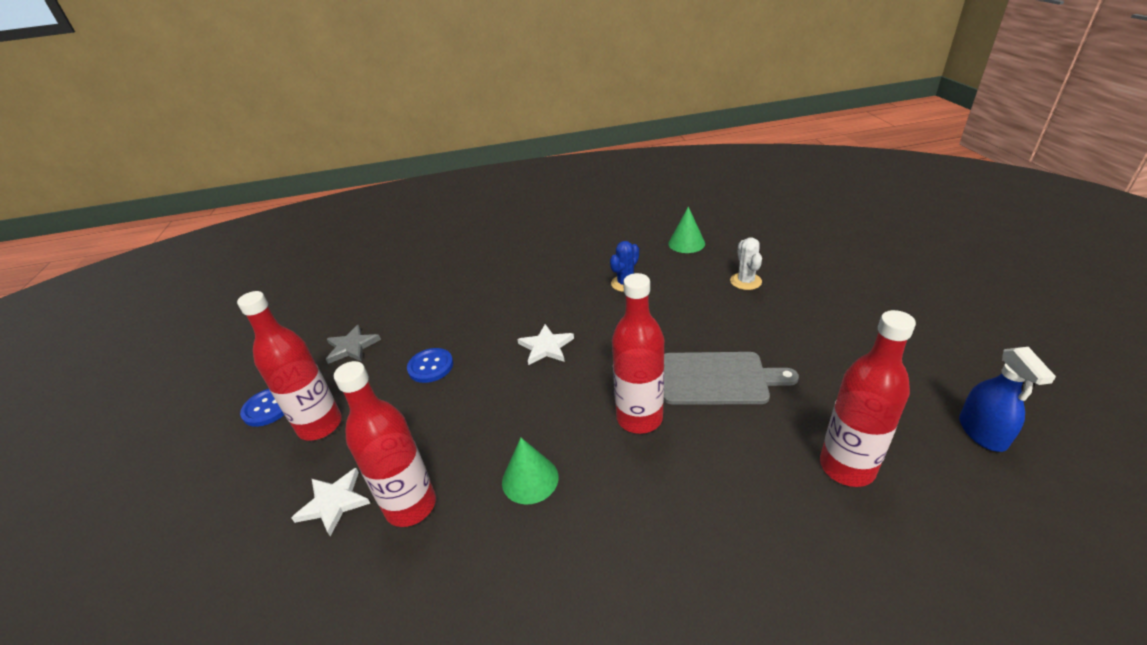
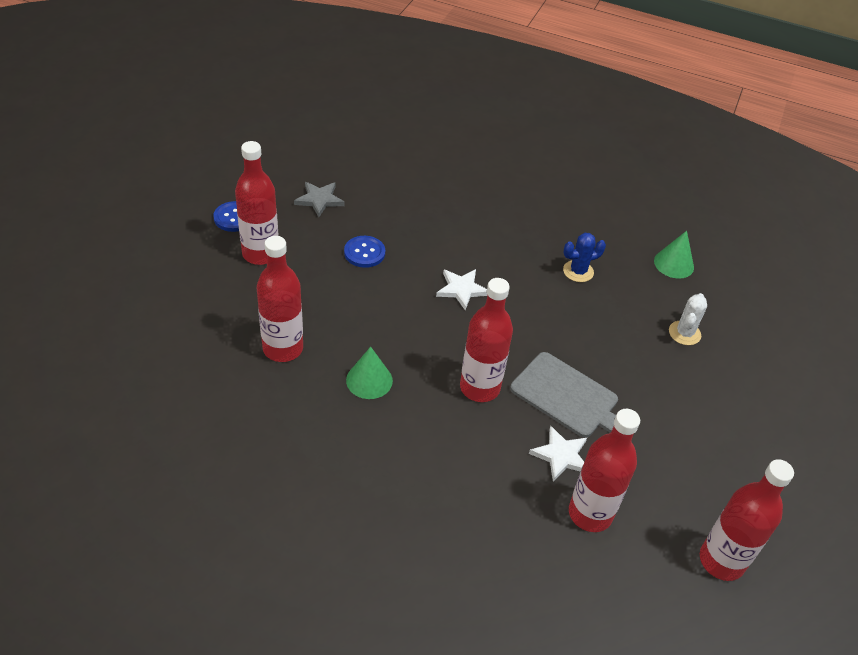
camera: 25 degrees right, 10 degrees up
(333, 502) = (238, 316): white star -> white star (561, 455)
(982, 432) = (721, 561): blue spray bottle -> red bottle

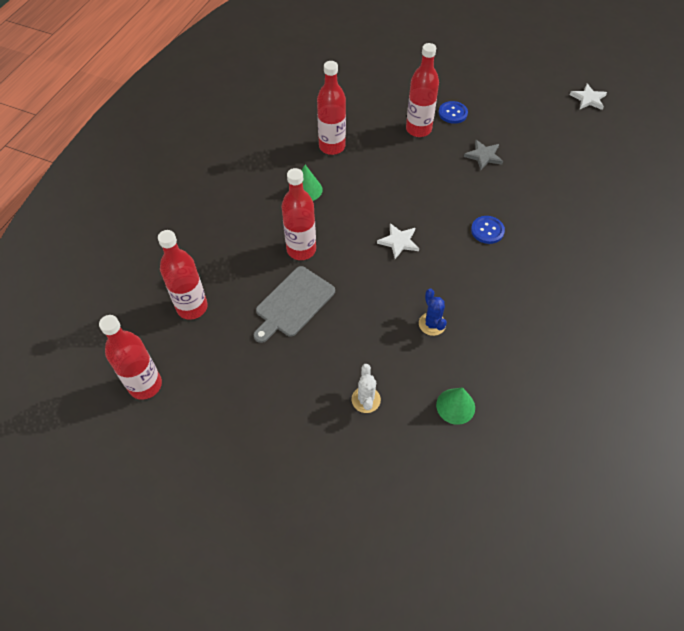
camera: 95 degrees right, 10 degrees up
(364, 253) = (429, 184): blue button -> blue button (487, 230)
(561, 455) = (240, 294): white star -> white star (588, 99)
(684, 333) = (366, 399): white cactus -> white cactus turned 60 degrees clockwise

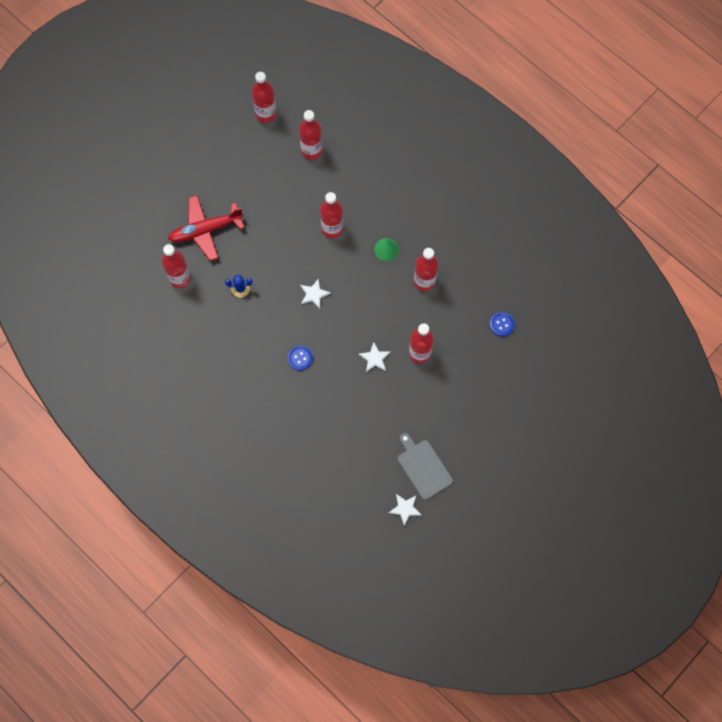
camera: 110 degrees right, 15 degrees up
(293, 303) = (290, 211): grey cutting board -> grey cutting board (423, 467)
(366, 399) = (205, 230): white cactus -> red plane
(446, 164) = (374, 358): none -> white star
(452, 113) = (428, 388): blue button -> blue button (501, 324)
(455, 406) = (180, 278): green cone -> red bottle
(483, 156) = (372, 390): grey star -> none

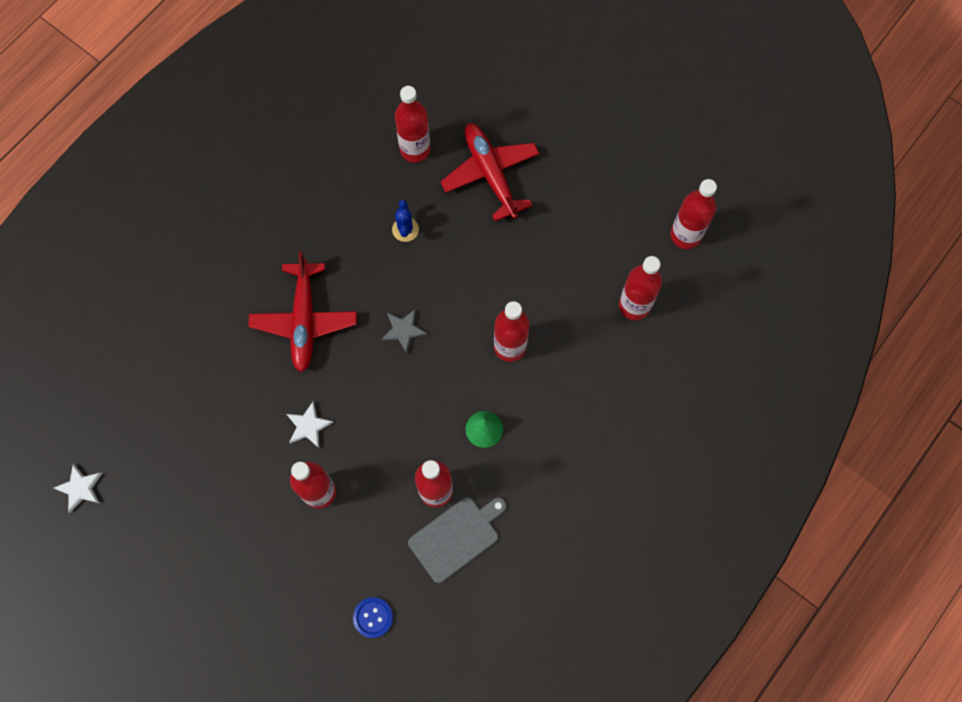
camera: 85 degrees right, 0 degrees up
(300, 358) = (304, 320): blue button -> red plane
(314, 294) = (403, 330): white star -> grey star
(423, 467) = (142, 510): grey cutting board -> grey cutting board (456, 537)

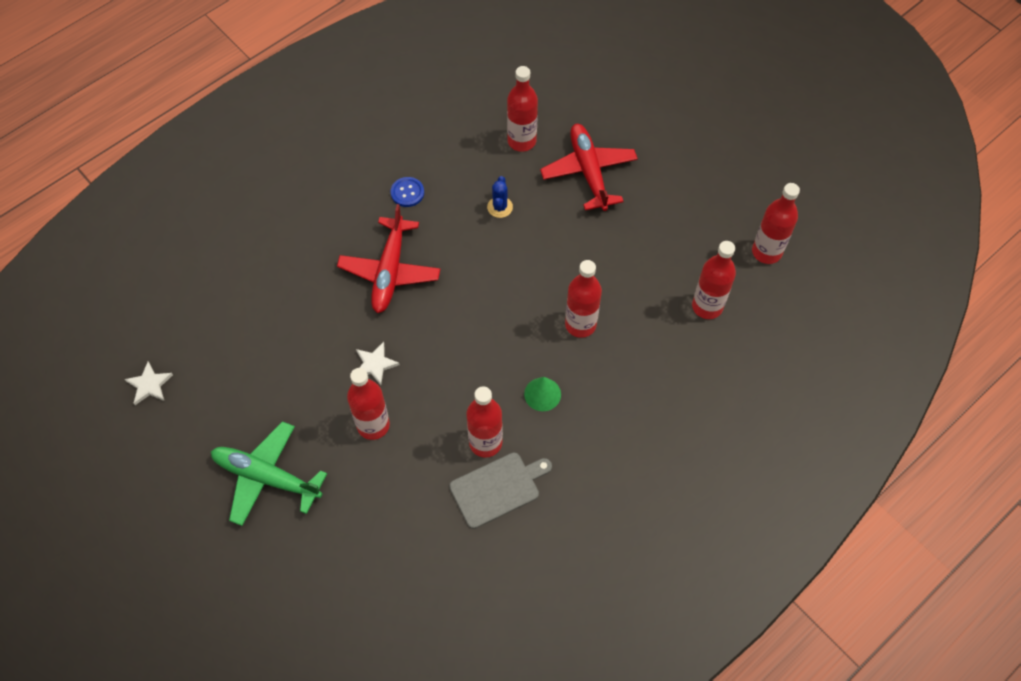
camera: 10 degrees right, 10 degrees down
(222, 566) = (267, 477): none -> green plane
(373, 617) = (402, 549): blue button -> blue button (407, 193)
(403, 330) = (481, 294): grey star -> none

